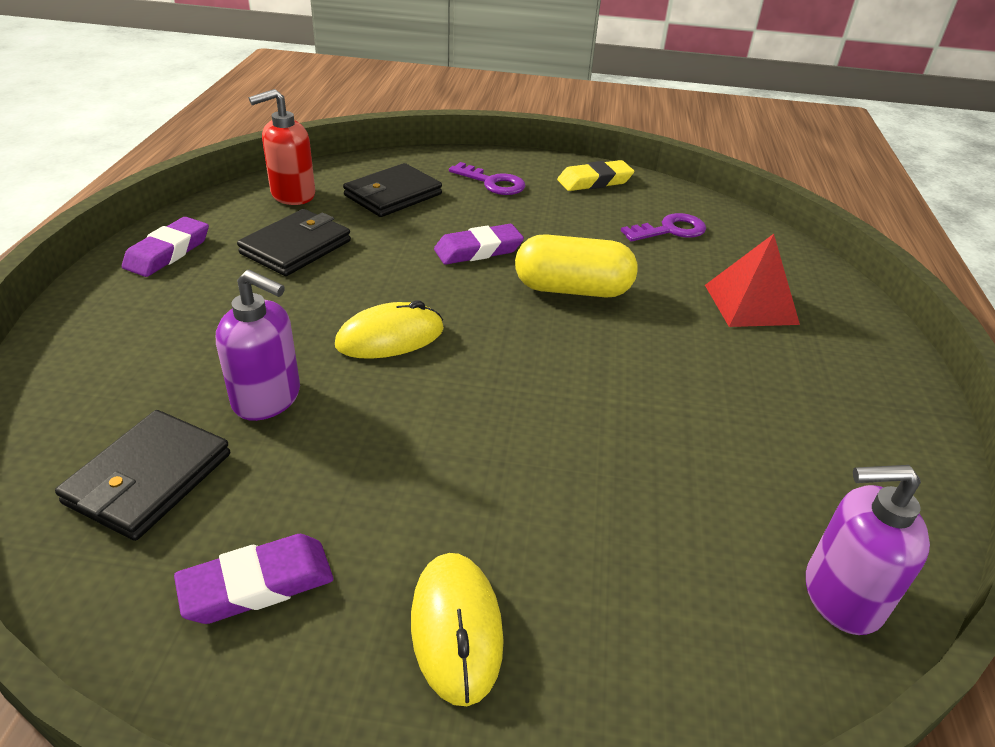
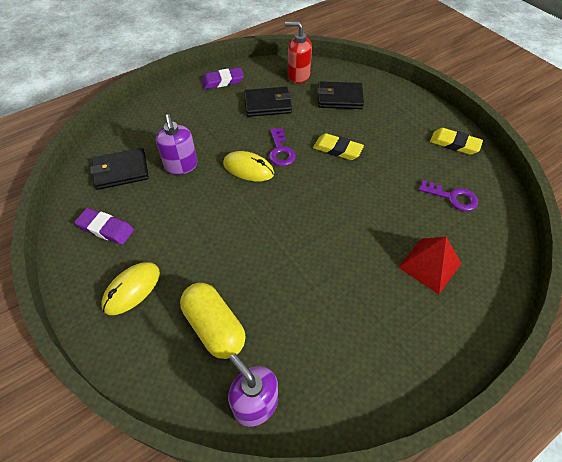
camera: 50 degrees right, 15 degrees up
(478, 250) = (337, 149): purple eraser -> yellow eraser
(492, 183) = (396, 116): purple key -> purple key (280, 151)
(572, 289) = (351, 196): yellow capsule -> yellow capsule (214, 327)

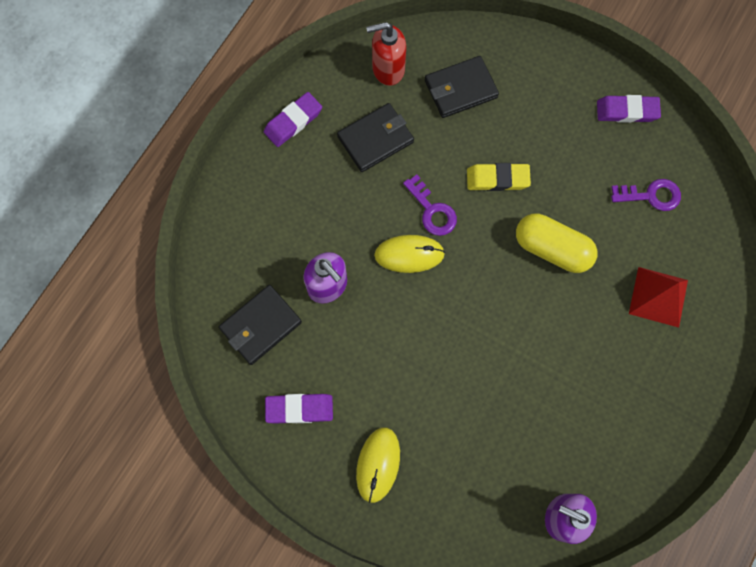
camera: 25 degrees left, 20 degrees up
(214, 327) = (485, 464): yellow capsule -> yellow capsule (552, 249)
(454, 144) = (626, 111): yellow eraser -> purple eraser

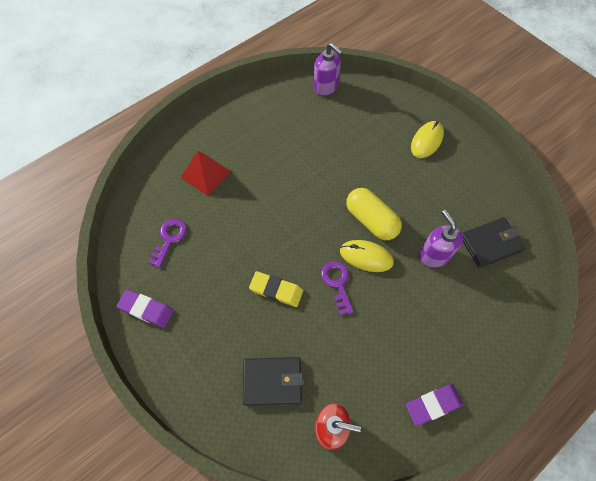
camera: 160 degrees left, 10 degrees down
(299, 409) = (471, 184): purple eraser -> none
(375, 139) = (363, 360): black wallet -> none
(552, 249) = (260, 226): yellow capsule -> yellow capsule (371, 220)
(651, 195) = (169, 239): purple key -> purple key turned 90 degrees clockwise

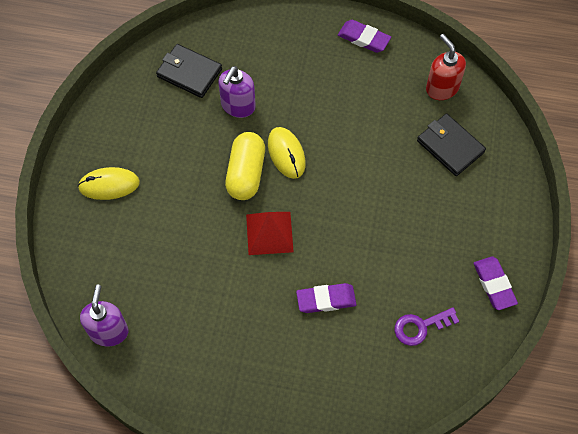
camera: 130 degrees left, 0 degrees up
(205, 174) = (327, 358): red pyramid -> red pyramid (269, 233)
(239, 200) = (326, 300): none -> purple eraser
(276, 290) = (380, 198): yellow eraser -> none
(337, 283) = (331, 158): purple key -> none

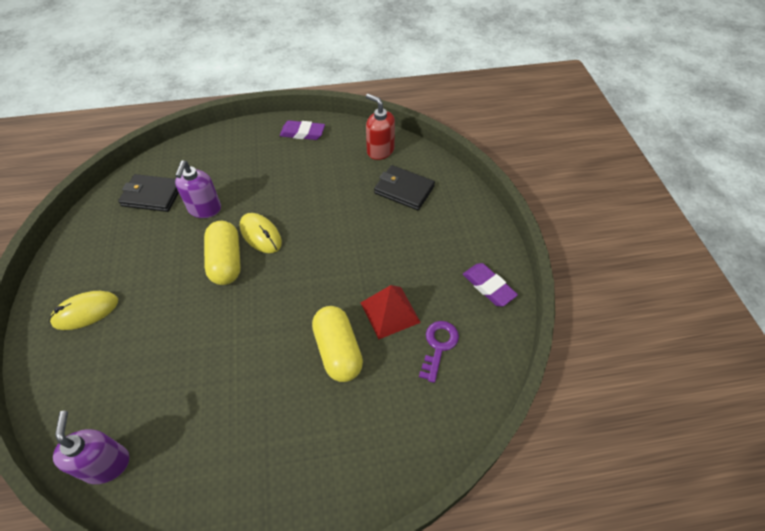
camera: 20 degrees left, 10 degrees down
(269, 233) = (263, 307): red pyramid -> red pyramid (390, 312)
(326, 300) = (338, 351): purple eraser -> yellow capsule
(420, 327) = (438, 346): purple key -> purple key turned 150 degrees clockwise

